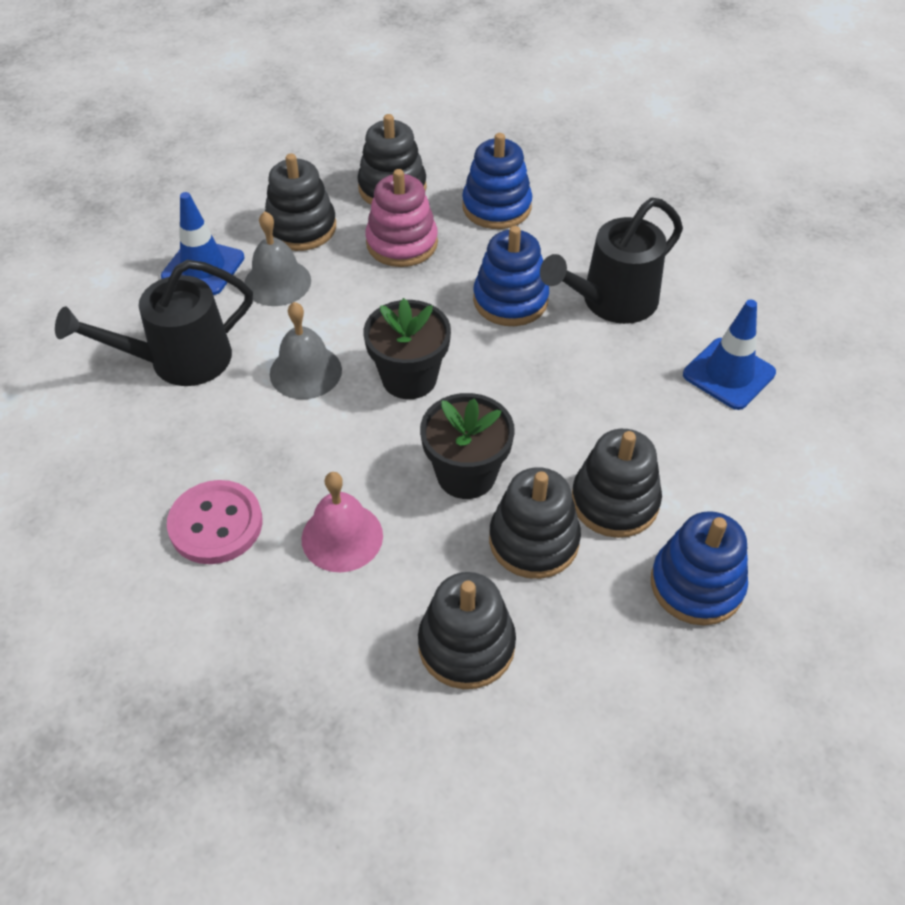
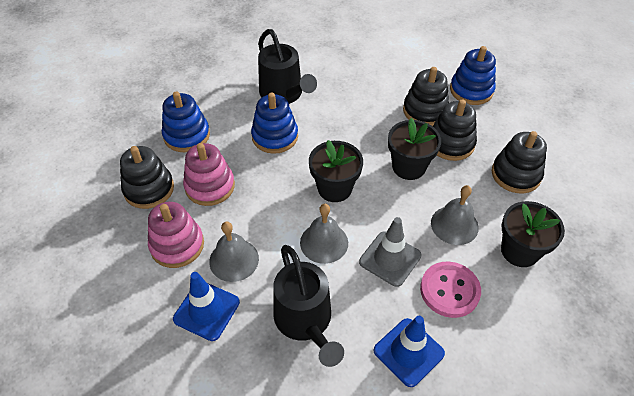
camera: 85 degrees left, 0 degrees up
(276, 449) = (390, 259): none -> grey traffic cone
(288, 631) = (519, 251): none -> black flower pot
(301, 228) = (177, 245): black stacking toy -> pink stacking toy
(342, 537) = (454, 225): pink bell -> grey bell
(728, 374) = (343, 59): blue traffic cone -> blue traffic cone (408, 352)

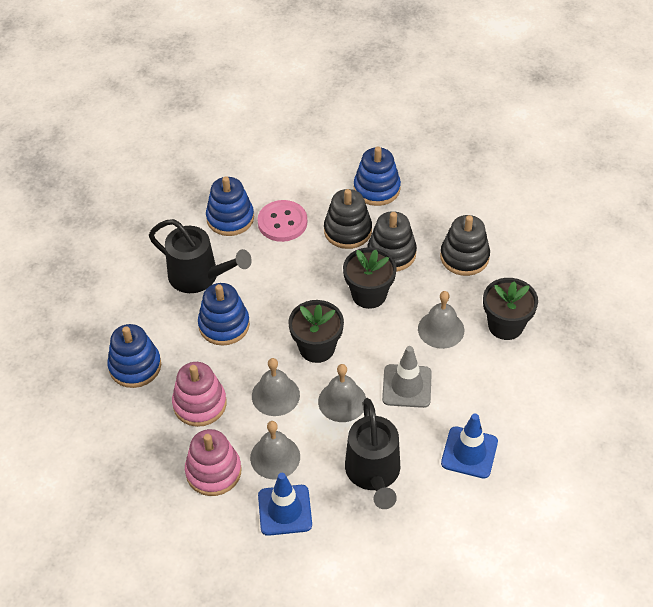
camera: 30 degrees left, 0 degrees up
(149, 189) = (142, 436): black stacking toy -> none
(273, 209) = (275, 395): none -> grey bell
(305, 322) = (374, 474): black watering can -> black watering can turned 45 degrees clockwise
(338, 64) = (230, 218): none -> blue stacking toy
(449, 290) = (470, 387): pink button -> pink button (282, 222)

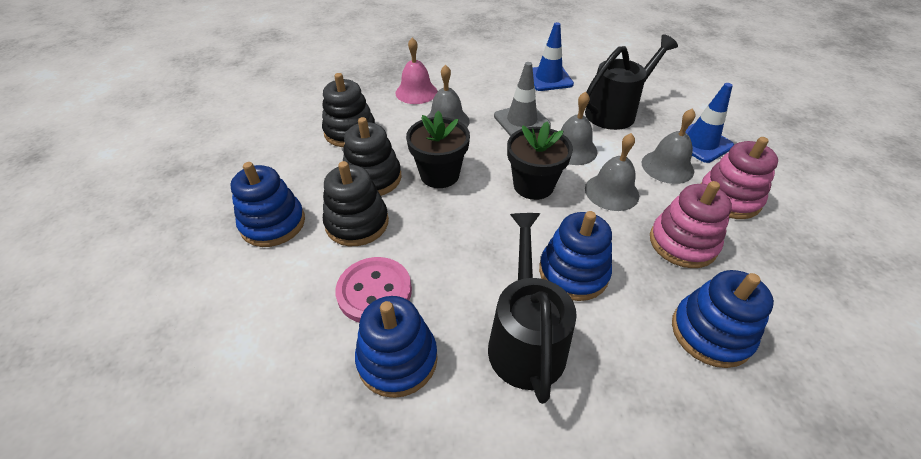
camera: 120 degrees left, 5 degrees down
(505, 325) = (416, 92): black flower pot -> pink bell

